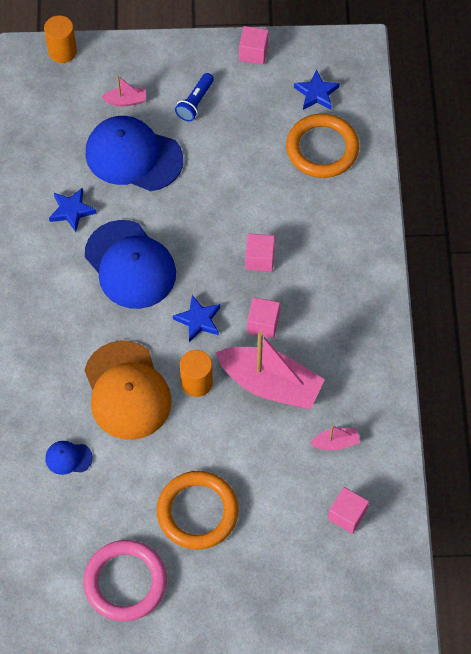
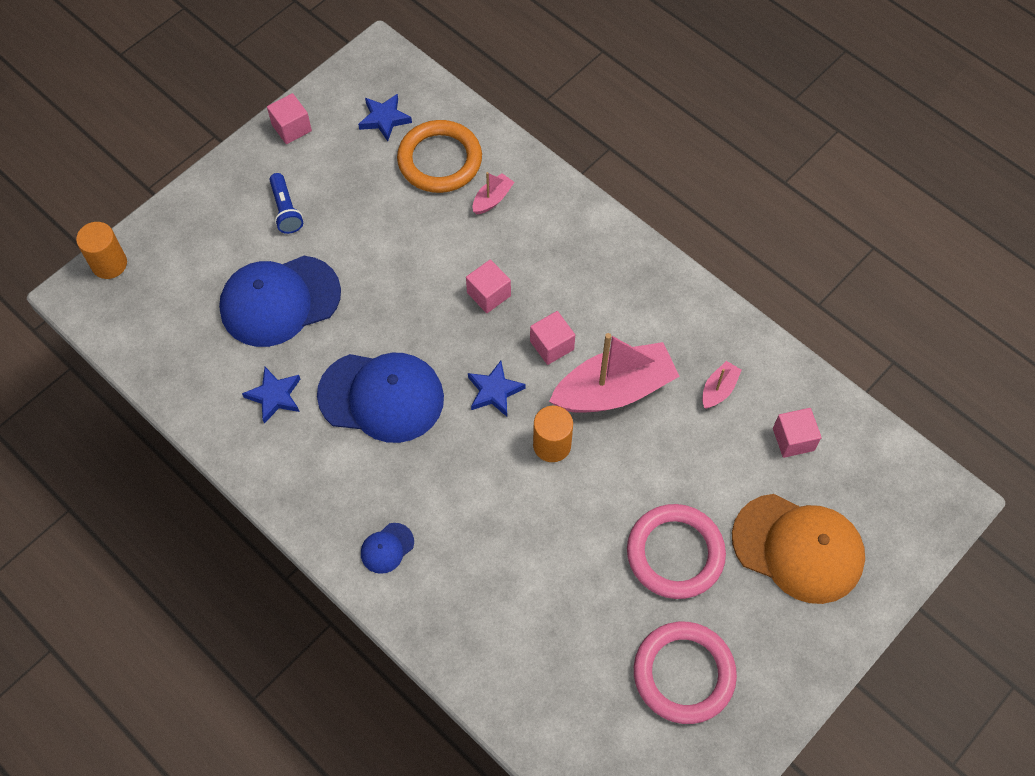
camera: 45 degrees left, 0 degrees up
(68, 458) = (514, 615): blue cap -> blue cap (387, 548)
(126, 101) = (219, 259): pink boat -> pink boat (492, 199)
(127, 390) = (500, 507): orange cap -> orange cap (798, 548)
(197, 512) = (675, 553): orange ring -> pink ring

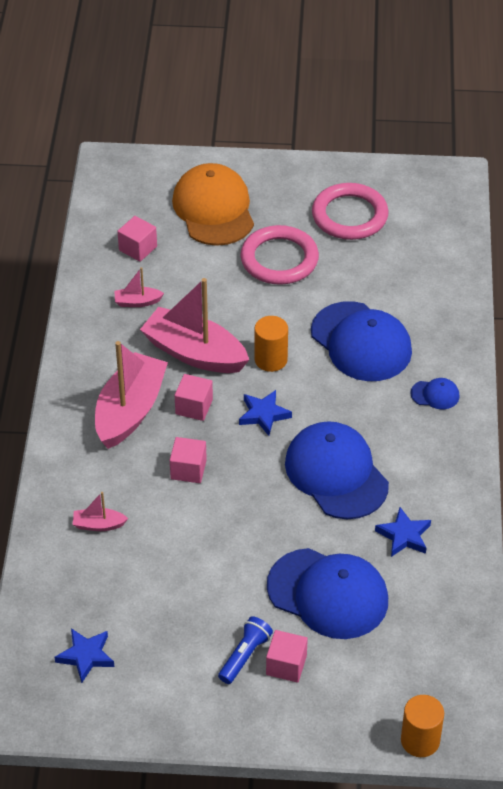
camera: 130 degrees left, 15 degrees down
(291, 128) = (159, 719): pink cube -> pink cube (286, 665)
(440, 160) = (93, 586): orange ring -> none
(505, 538) = (361, 342): none -> blue cap
(590, 296) = (130, 411): none -> pink boat

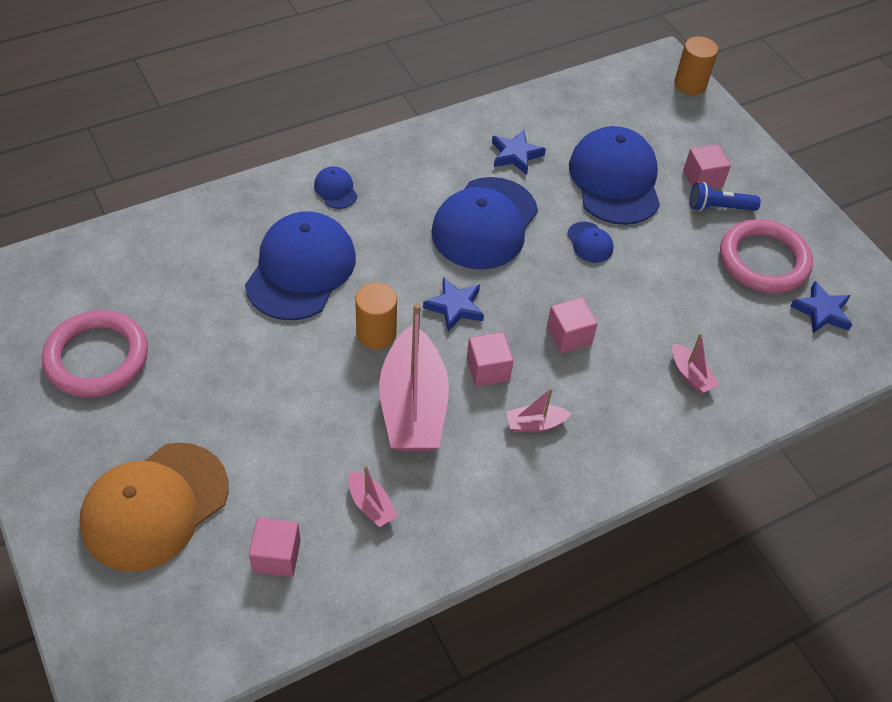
camera: 125 degrees left, 5 degrees up
(130, 411) = (535, 424): pink boat -> pink boat, size x0.44
(269, 534) = (590, 242): none -> blue cap
(279, 259) = (212, 394): pink ring -> pink ring (763, 261)

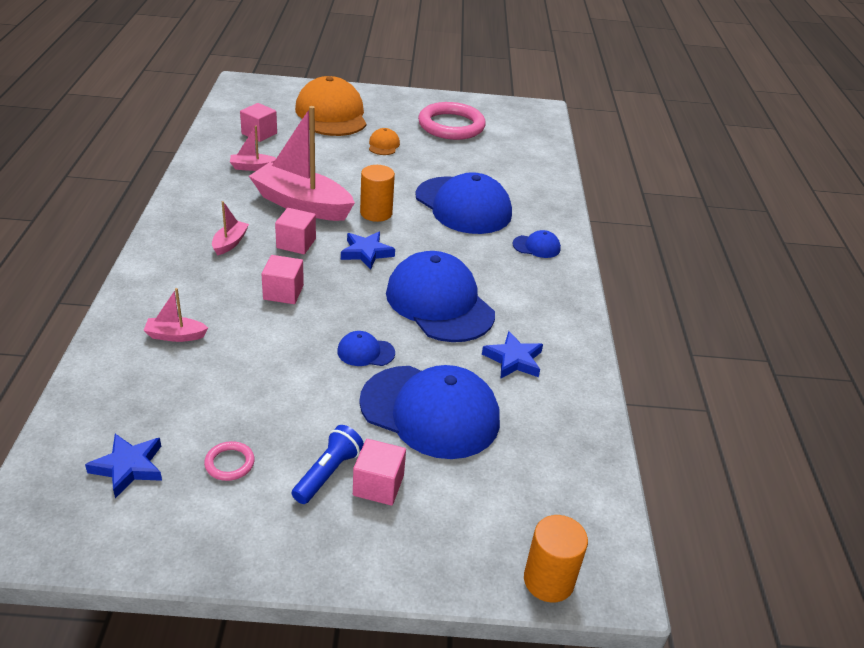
camera: 120 degrees right, 15 degrees down
(208, 402) = (383, 145): none -> orange cap
(763, 261) = (229, 463): pink ring -> pink ring, size x0.42

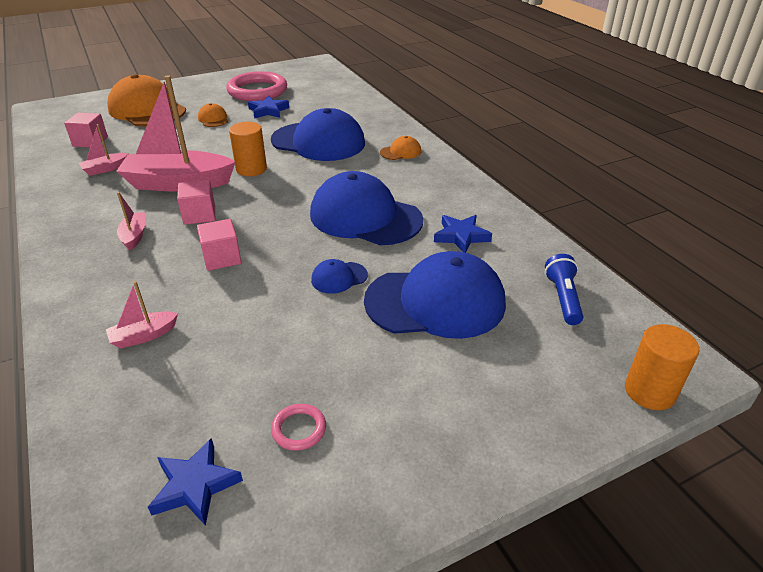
camera: 25 degrees left, 0 degrees up
(328, 473) = (398, 393): blue flashlight -> blue flashlight (562, 298)
(366, 253) = (269, 201): blue star -> blue star (268, 111)
(378, 485) = (450, 382): pink cube -> none
(536, 246) = (401, 152): blue cap -> orange cap

